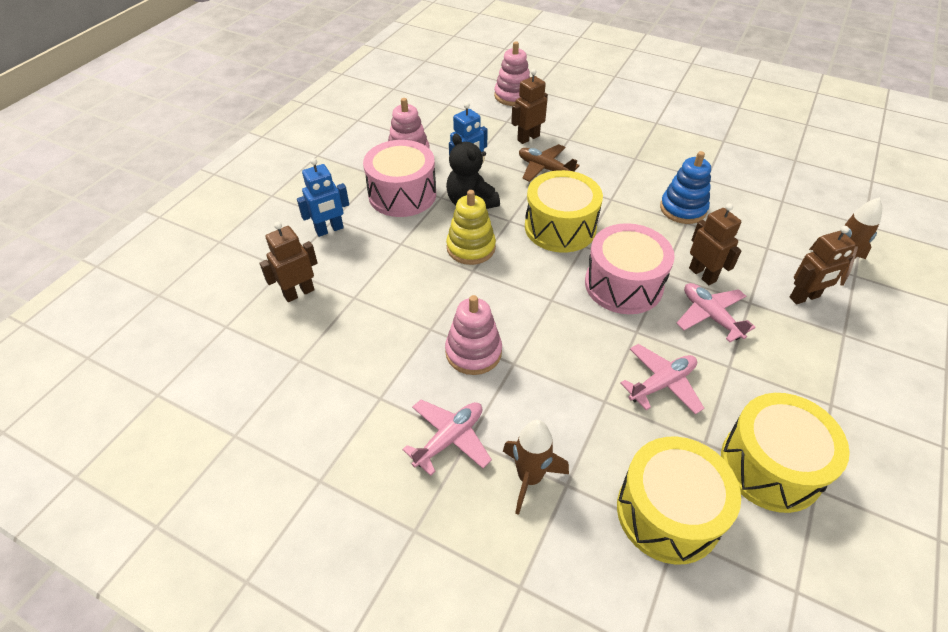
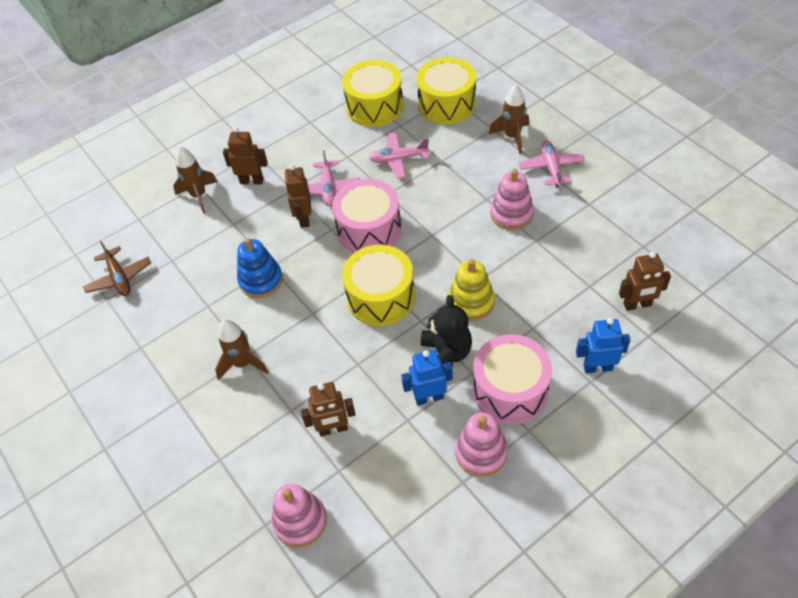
camera: 150 degrees left, 5 degrees up
(449, 439) = (551, 168): pink plane -> pink plane turned 105 degrees clockwise
(545, 169) = (346, 374): brown plane -> brown plane (119, 278)
(633, 153) = (243, 363): none -> brown rocket

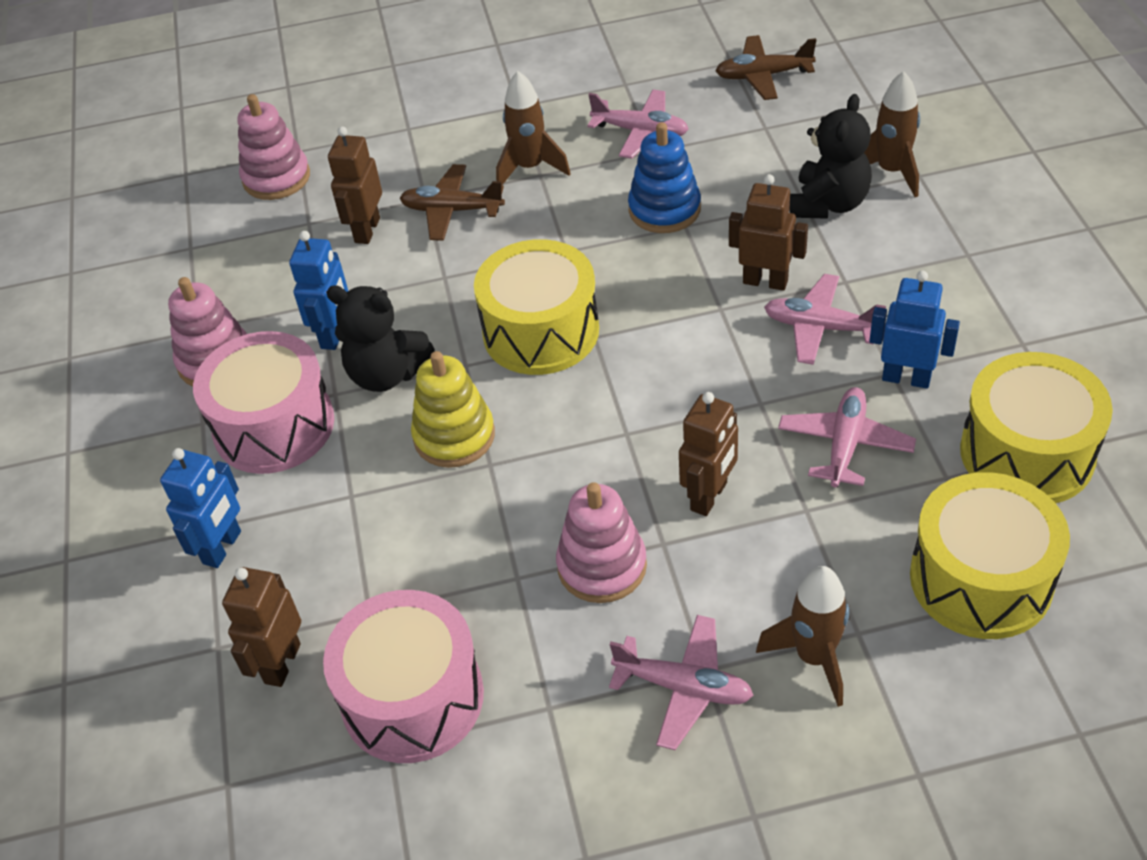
camera: 115 degrees right, 5 degrees down
(191, 319) = (640, 132): none -> pink plane
(233, 212) = (828, 204): none -> black teddy bear
(252, 181) = (894, 237): brown robot -> brown robot (709, 496)
(297, 388) = (452, 210): none -> brown plane
(348, 151) = (906, 378): none -> blue robot
(369, 229) = (690, 355): pink drum -> pink drum (412, 697)

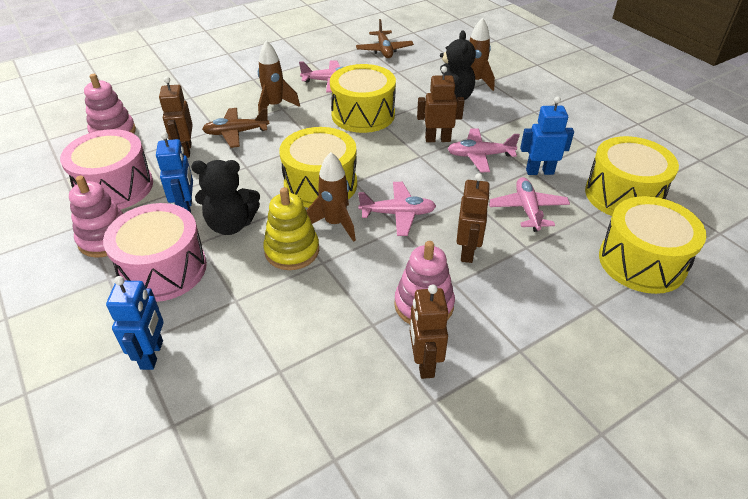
camera: 25 degrees left, 5 degrees down
(282, 663) = (228, 423): brown robot -> brown robot (424, 363)
(412, 697) = (336, 420): pink drum -> pink drum (115, 187)
(664, 209) = (363, 114): blue stacking toy -> yellow drum
(683, 687) = (513, 365): pink plane -> pink plane (398, 214)
(763, 76) = (384, 50): brown plane -> brown plane turned 75 degrees counterclockwise
(814, 657) = (579, 326): brown rocket -> brown rocket (335, 224)

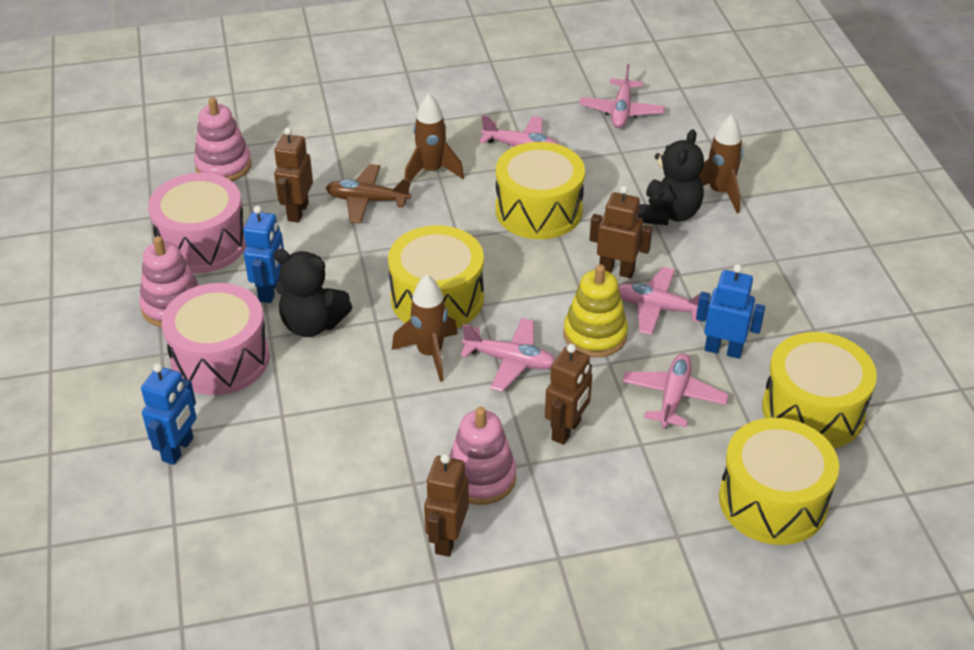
camera: 20 degrees right, 0 degrees up
(292, 251) = (366, 374): yellow stacking toy -> yellow stacking toy (595, 335)
(384, 50) = (621, 111): brown plane -> pink plane

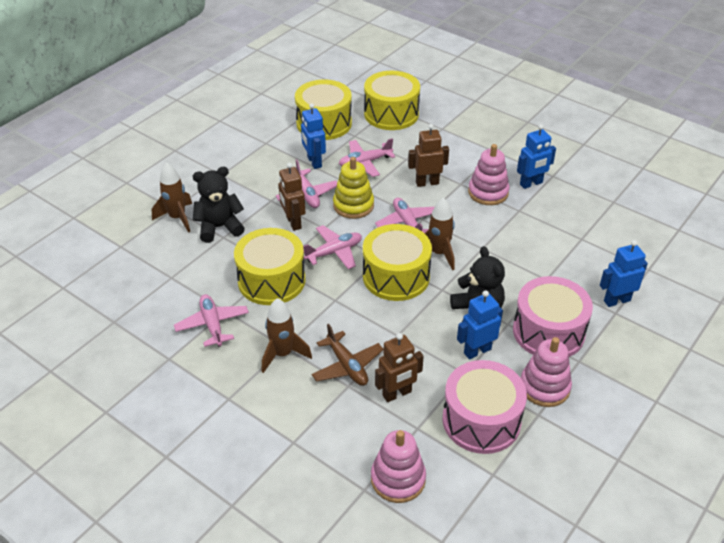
camera: 130 degrees left, 0 degrees up
(447, 539) = (531, 184): brown robot -> blue robot
(621, 111) = (120, 301): pink plane -> pink plane (334, 252)

